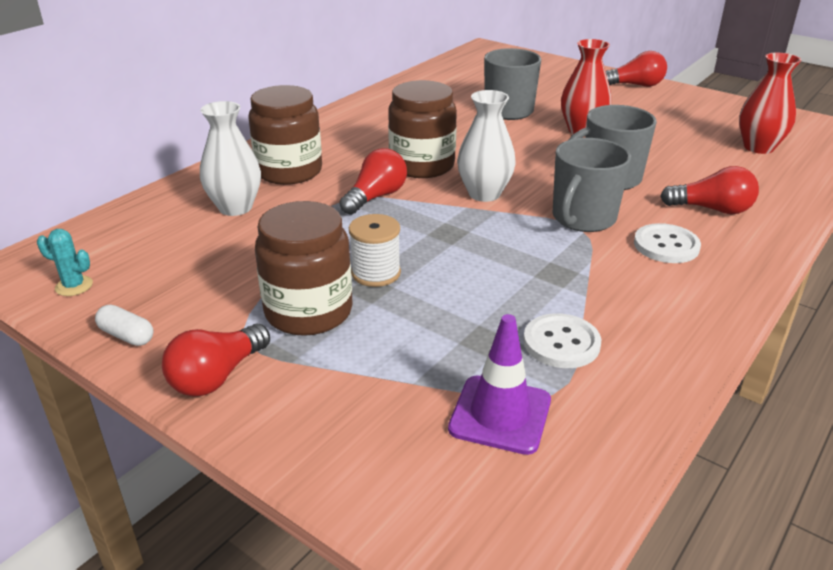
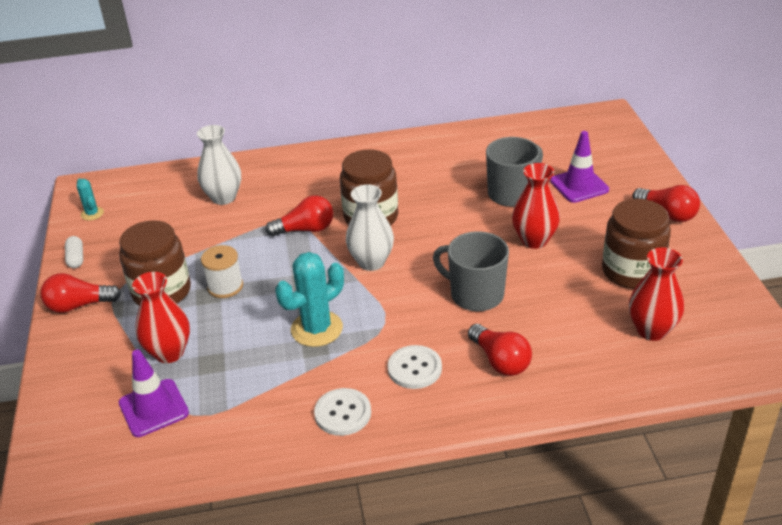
camera: 45 degrees right, 5 degrees up
(289, 171) = (288, 182): brown jar -> brown jar (632, 271)
(421, 357) = (169, 352): none -> red vase
(532, 260) = (316, 329): none -> turquoise cactus
(547, 90) = (579, 185): none -> purple traffic cone
(561, 343) = (243, 391): white button -> white button (343, 413)
(583, 218) = (399, 316): grey mug -> none

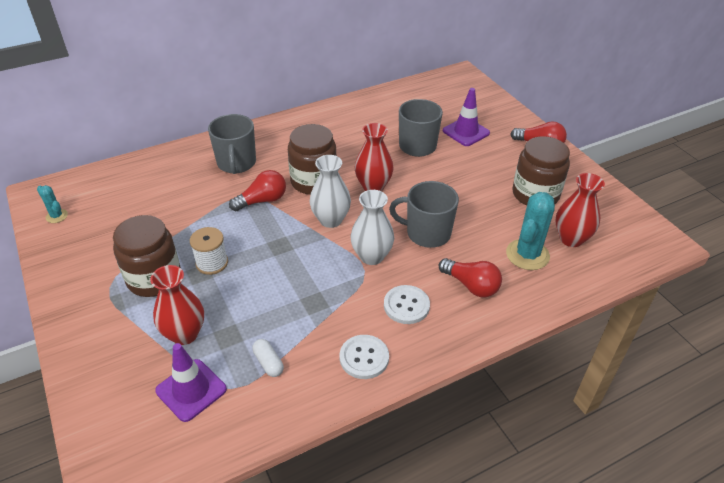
camera: 20 degrees left, 5 degrees up
(76, 258) = (57, 261): white capsule -> white capsule (268, 362)
(79, 305) = (78, 305): red light bulb -> none
(223, 197) = (177, 183): white vase -> white vase (371, 256)
(294, 185) = (236, 163): none -> grey mug
(316, 329) = (309, 286): turquoise cactus -> turquoise cactus (527, 255)
(534, 240) = (452, 181): red vase -> red vase (373, 186)

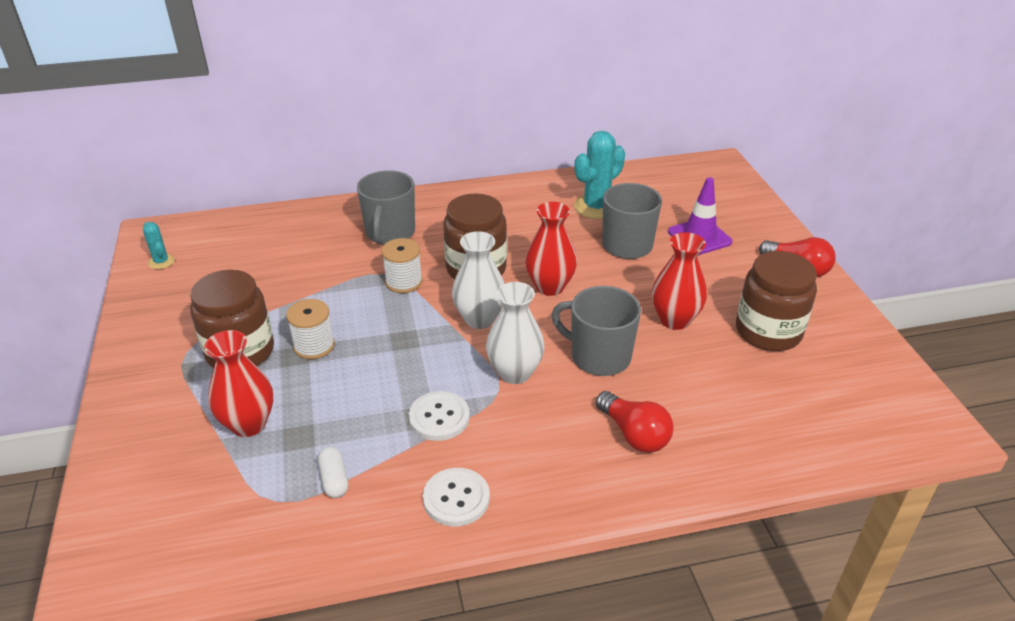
camera: 15 degrees right, 5 degrees down
(191, 390) = (229, 493): purple traffic cone -> none
(262, 200) = (403, 282): red light bulb -> white spool
(406, 305) = (537, 443): white button -> white button (439, 417)
(527, 255) = (728, 408): turquoise cactus -> turquoise cactus (596, 207)
(571, 239) = (799, 398): red vase -> red vase (674, 320)

